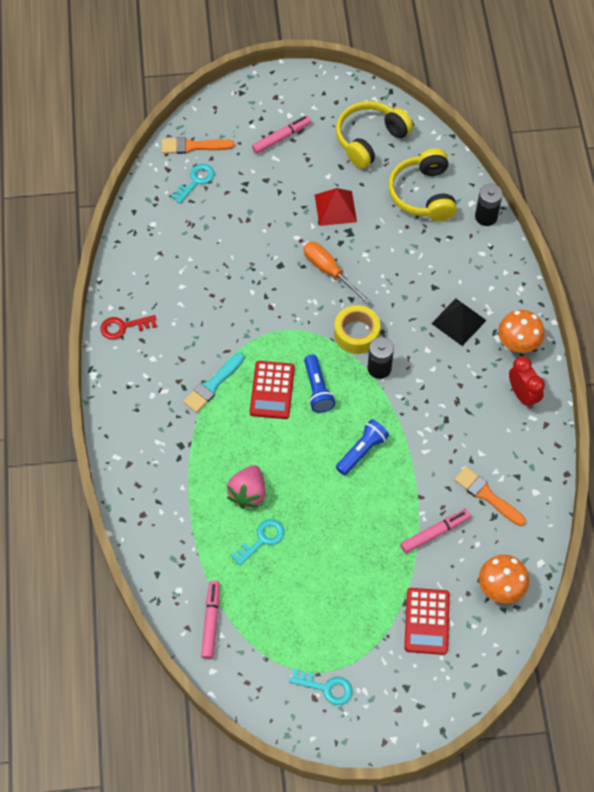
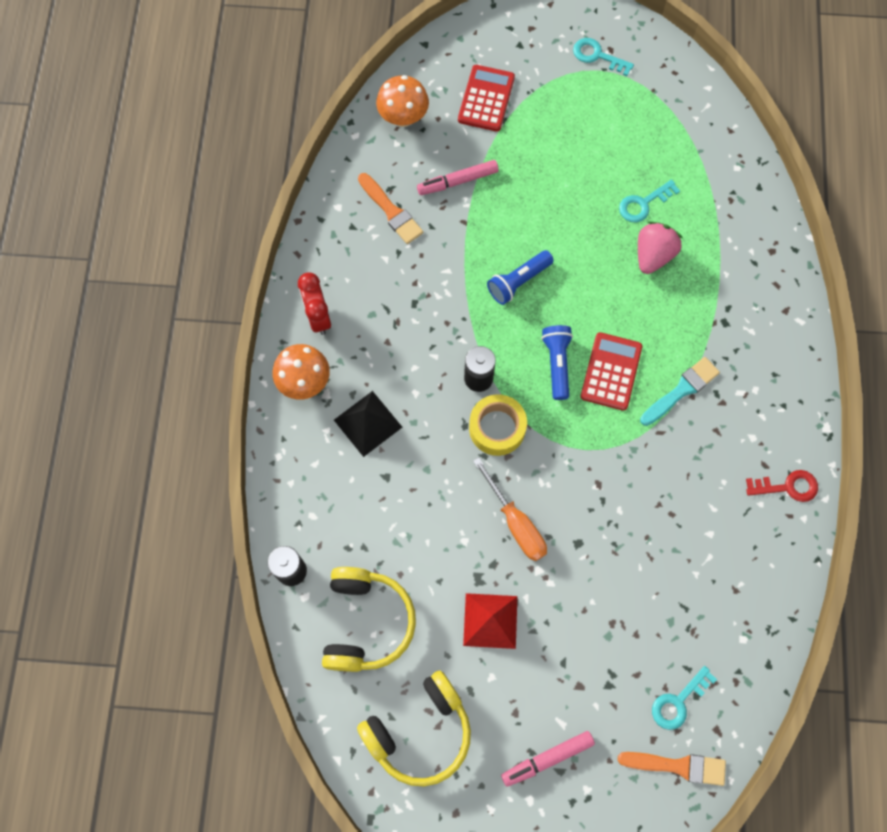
camera: 170 degrees left, 10 degrees up
(211, 621) = (706, 132): pink marker -> none

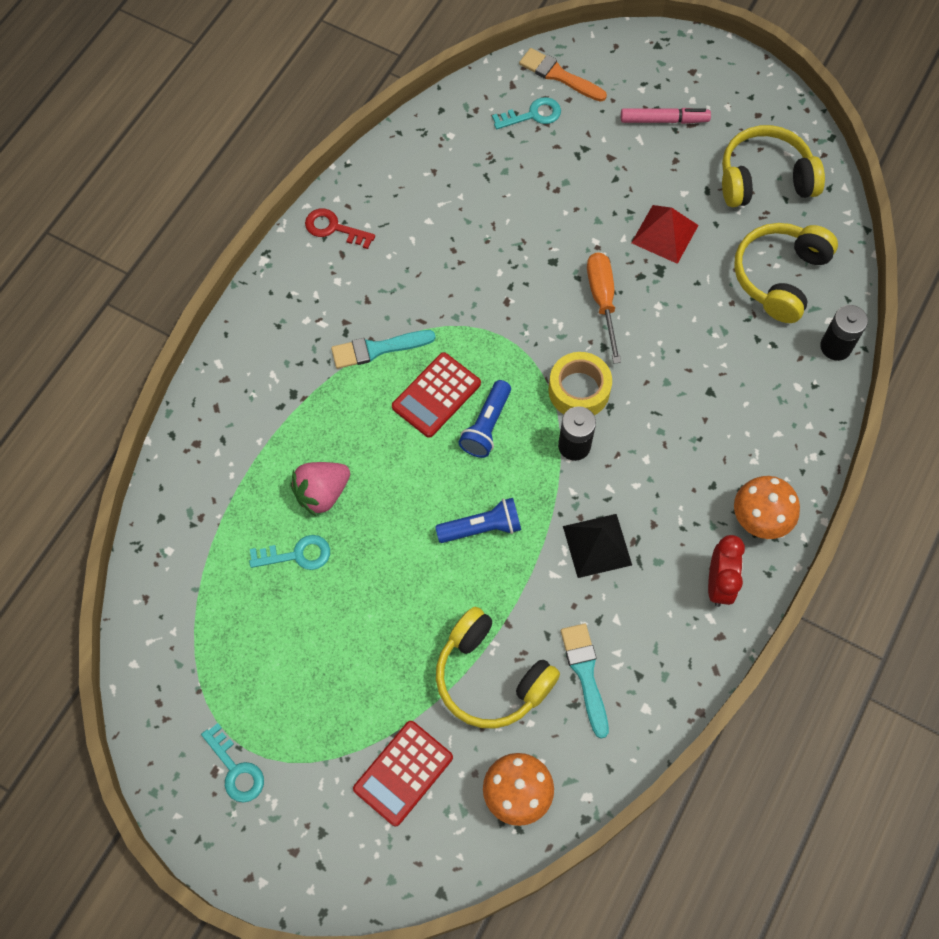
camera: 155 degrees left, 5 degrees down
(368, 423) = (708, 449): black pyramid -> black pyramid (597, 545)
(391, 211) = (585, 674): orange brush -> turquoise brush
(457, 181) = (491, 677): pink marker -> yellow headphones

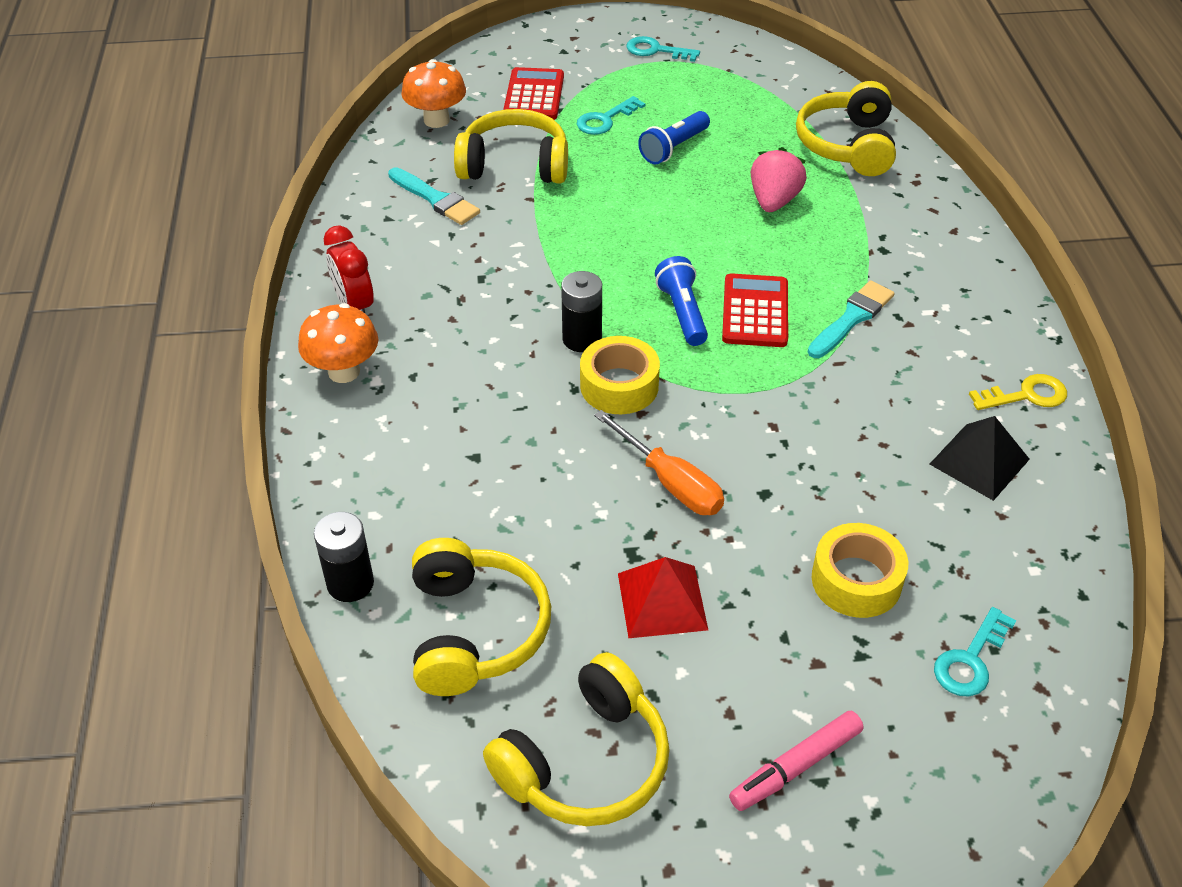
camera: 145 degrees right, 20 degrees down
(203, 518) = (847, 145): none -> yellow headphones
(297, 555) = (747, 159): turquoise key -> turquoise key (605, 120)
(334, 228) = (1026, 395): red key -> yellow key
(482, 527) = (612, 243): blue flashlight -> blue flashlight (674, 148)
(550, 184) = (856, 580): none -> yellow tape
(559, 75) = (999, 744): orange brush -> none
(597, 545) = (495, 279): black pyramid -> black pyramid (979, 461)

